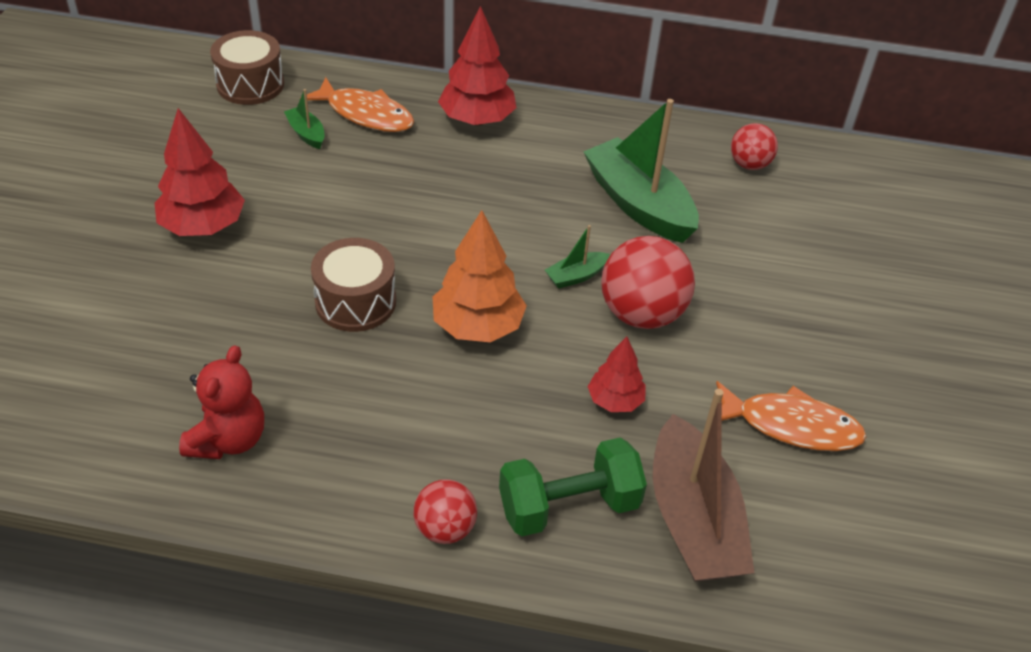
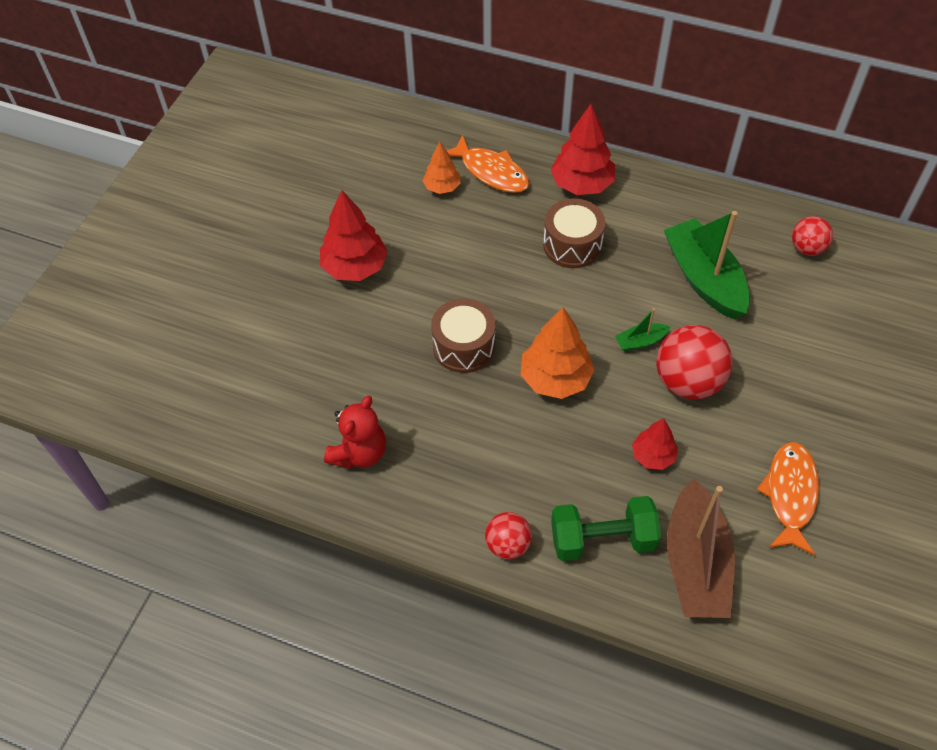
camera: 15 degrees right, 10 degrees up
(250, 84) = (402, 135): brown drum -> brown drum (572, 245)
(306, 134) = (442, 187): green boat -> orange tree
(791, 425) = (790, 495): orange fish -> orange fish turned 105 degrees counterclockwise

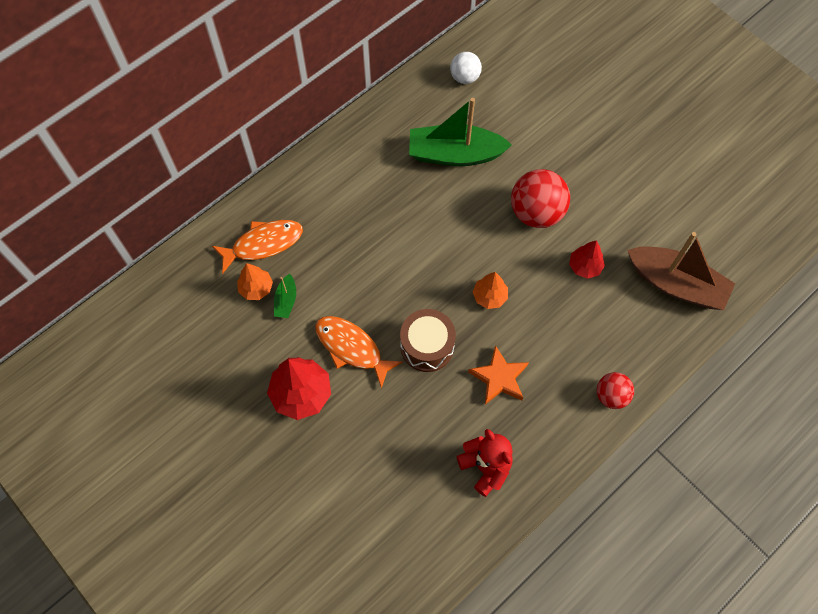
camera: 65 degrees left, 10 degrees up
(466, 425) = (499, 378): none -> orange star
(555, 378) = (489, 296): orange tree -> orange tree, size x0.59
(572, 245) = (373, 223): brown drum -> none
(582, 184) = (317, 186): red tree -> none
(602, 539) = (634, 332): green dumbbell -> none
(640, 341) = (487, 224): green boat -> green boat (286, 301)
(790, 495) = (652, 201): orange fish -> orange fish (352, 348)
(807, 248) = (465, 77): red ball -> white ball

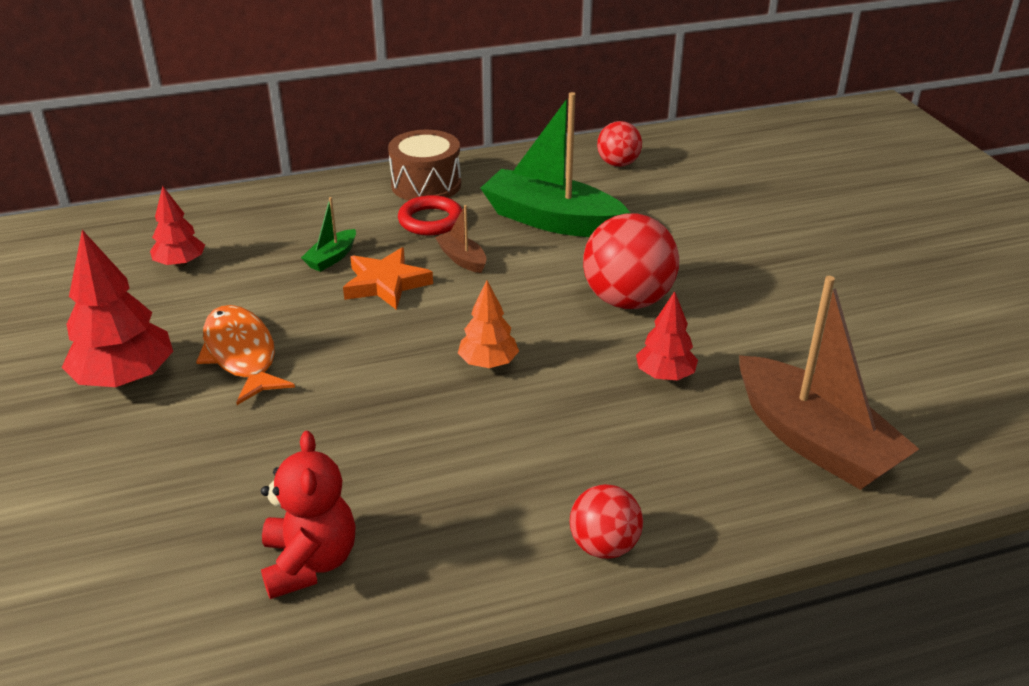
camera: 25 degrees right, 30 degrees down
(256, 288) = (180, 264): orange tree -> red tree
(263, 244) = (231, 230): orange fish -> none
(286, 301) = (204, 285): green boat -> green boat (332, 258)
(382, 184) = (430, 221): none -> red ring
(423, 214) = (462, 259): none -> brown boat
(427, 346) = (348, 386): brown drum -> brown drum (426, 185)
(465, 77) = (618, 164): white ball -> red ball
(499, 378) = (428, 457): orange star -> orange star (386, 283)

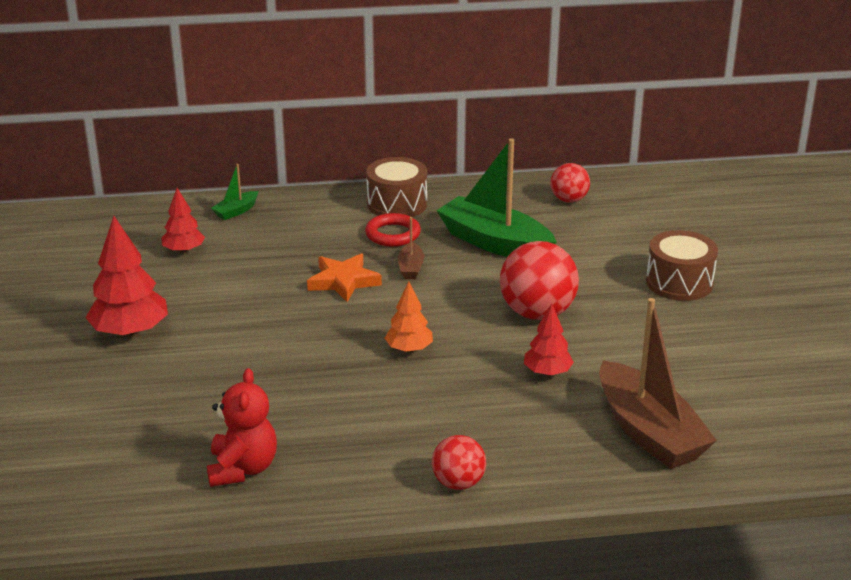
camera: 10 degrees right, 5 degrees down
(241, 355) = (219, 324): orange fish -> none
(332, 258) = (304, 257): green boat -> green boat (236, 211)
(462, 259) = (410, 268): brown boat -> brown boat turned 150 degrees counterclockwise
(774, 247) = (679, 282): none -> brown drum

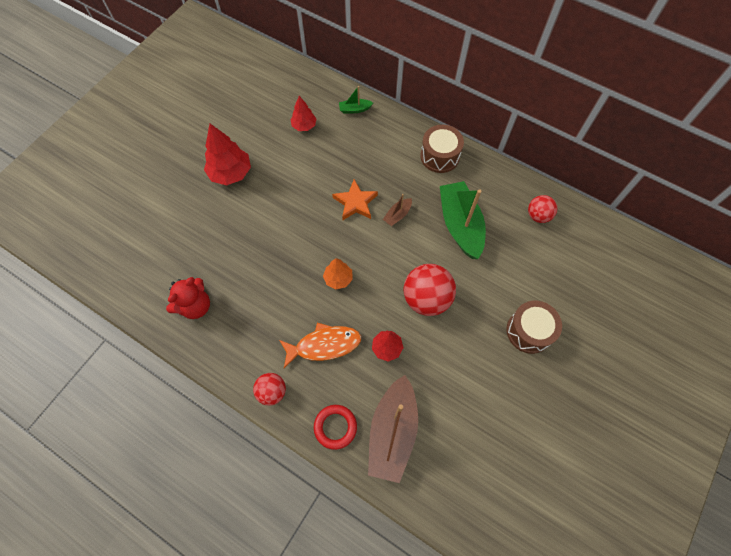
camera: 40 degrees right, 35 degrees up
(393, 234) = (414, 181): red ring -> red ring (335, 427)
(469, 410) = (324, 345): none -> orange fish

